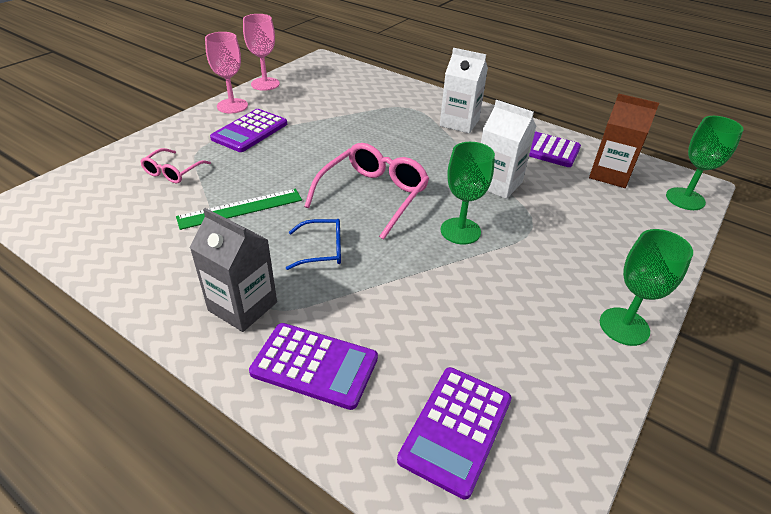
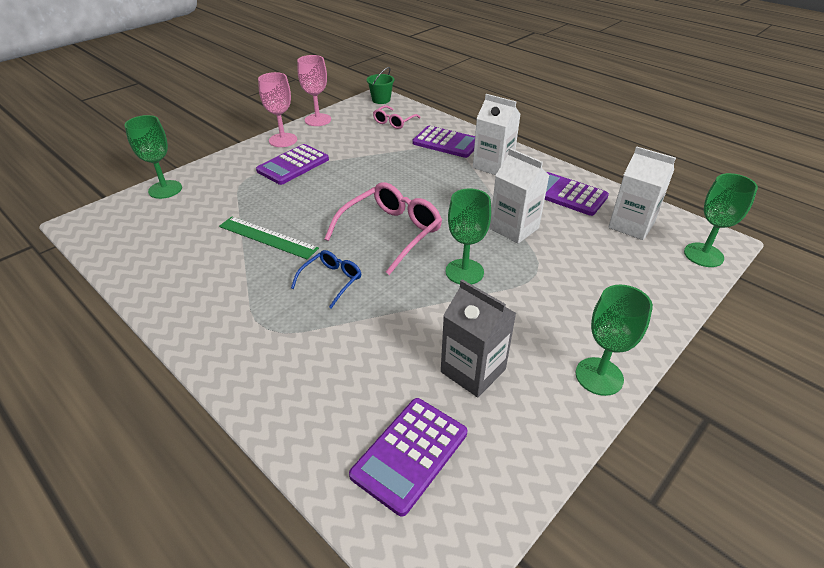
camera: 10 degrees right, 0 degrees up
(110, 163) = (165, 189): none -> green goblet
(173, 172) = (217, 200): pink glasses -> pink glasses (394, 122)
(240, 208) = (268, 237): green ruler -> green ruler turned 45 degrees clockwise
(242, 306) = (249, 326): grey carton -> grey carton (473, 370)
(314, 365) = (298, 384): purple calculator -> purple calculator (446, 143)
(323, 250) = (331, 281): blue glasses -> blue glasses turned 60 degrees counterclockwise
(327, 62) = (381, 100): none -> green bucket
(610, 174) = (631, 225): brown carton -> white carton

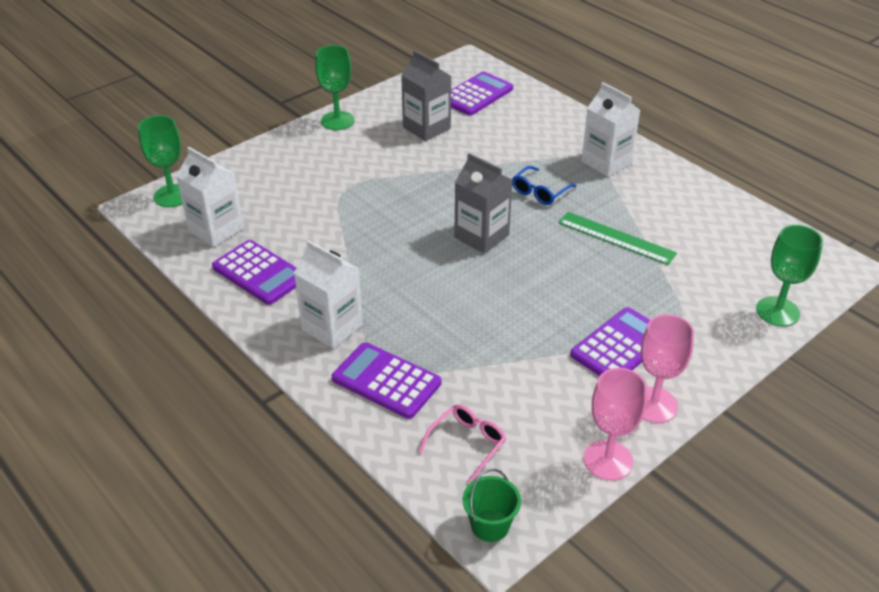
camera: 175 degrees left, 0 degrees up
(391, 232) = (481, 236): pink glasses -> grey carton
(464, 272) = (413, 193): green goblet -> none
(514, 228) = (346, 233): white carton -> white carton (606, 162)

